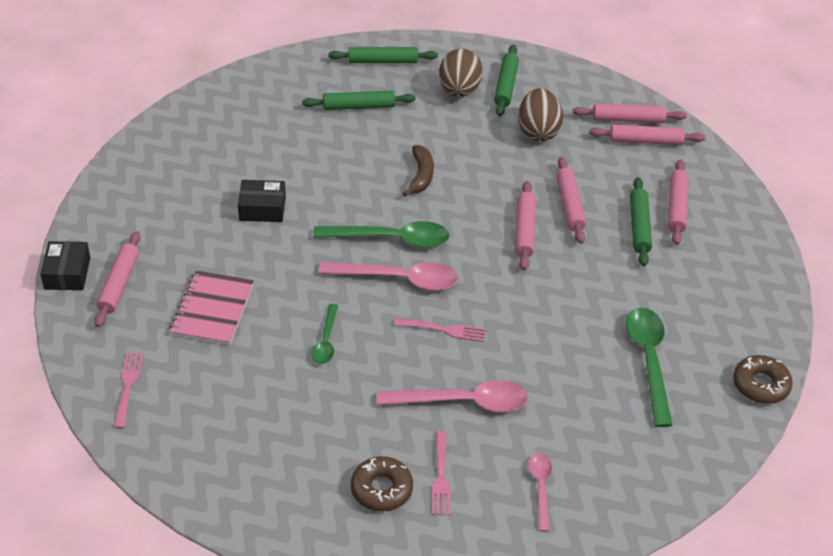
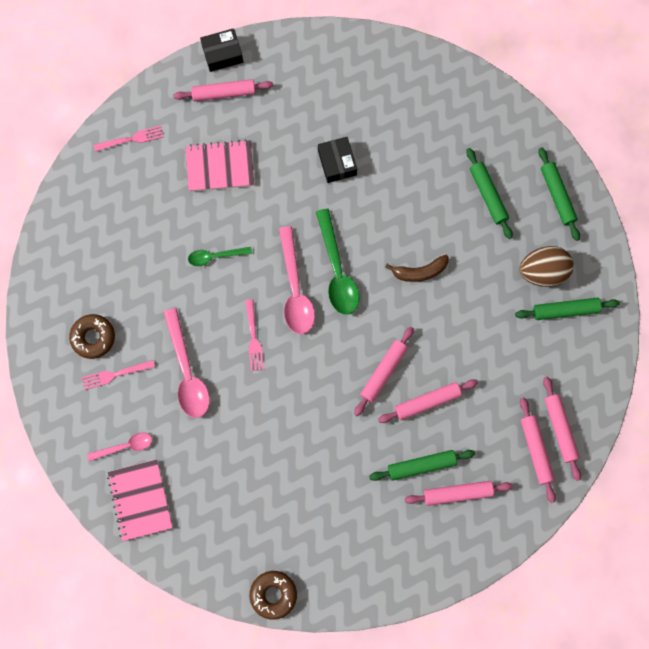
camera: 75 degrees right, 30 degrees up
(524, 230) = (383, 372): pink rolling pin -> pink rolling pin turned 45 degrees counterclockwise
(538, 131) = (512, 354): brown egg -> none
(615, 488) = (140, 500): none -> pink notebook
(649, 361) = (271, 502): green spoon -> none

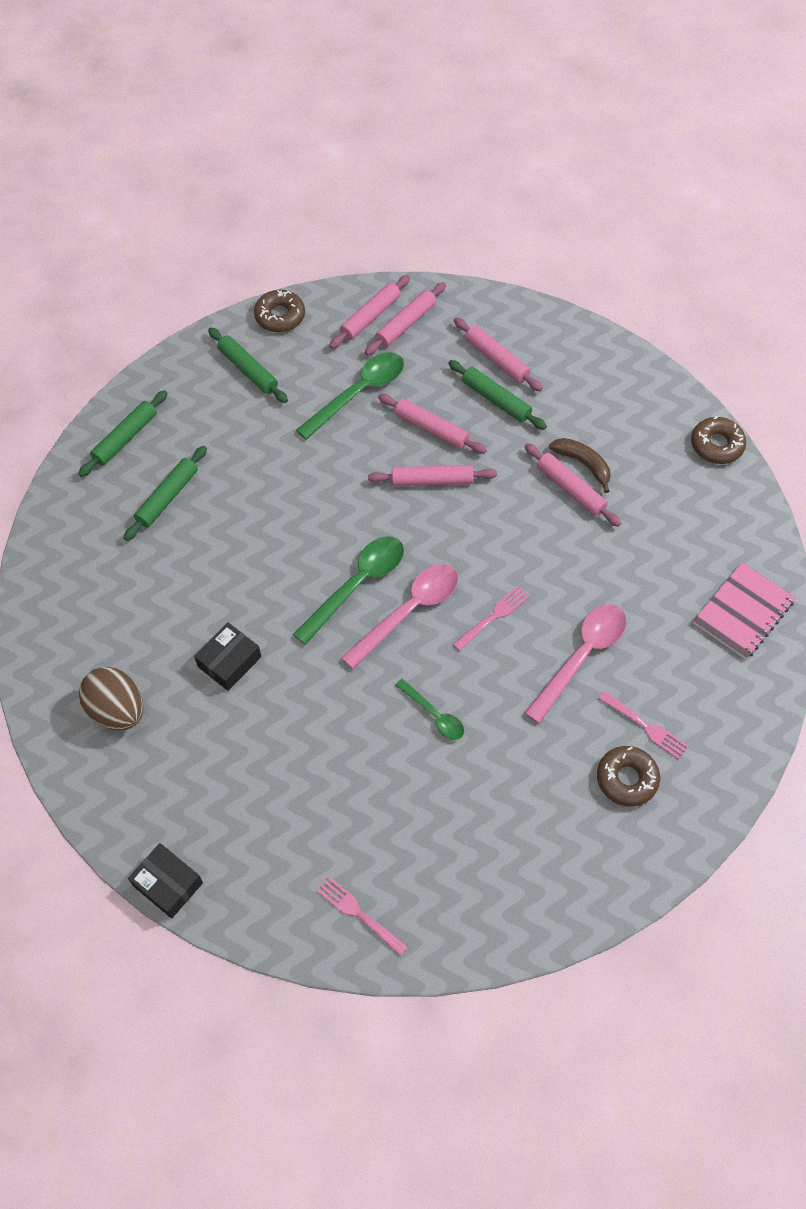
camera: 125 degrees left, 15 degrees down
(125, 446) = (707, 663): pink spoon -> none
(220, 167) = (322, 783): pink notebook -> none
(223, 93) = (222, 845): pink rolling pin -> pink rolling pin (570, 489)
(419, 272) = (300, 510): brown banana -> brown banana (583, 464)
(493, 373) = (358, 393): none -> green spoon
(542, 272) = (221, 408): brown egg -> brown egg (117, 710)
(603, 364) = (280, 316): none -> brown donut

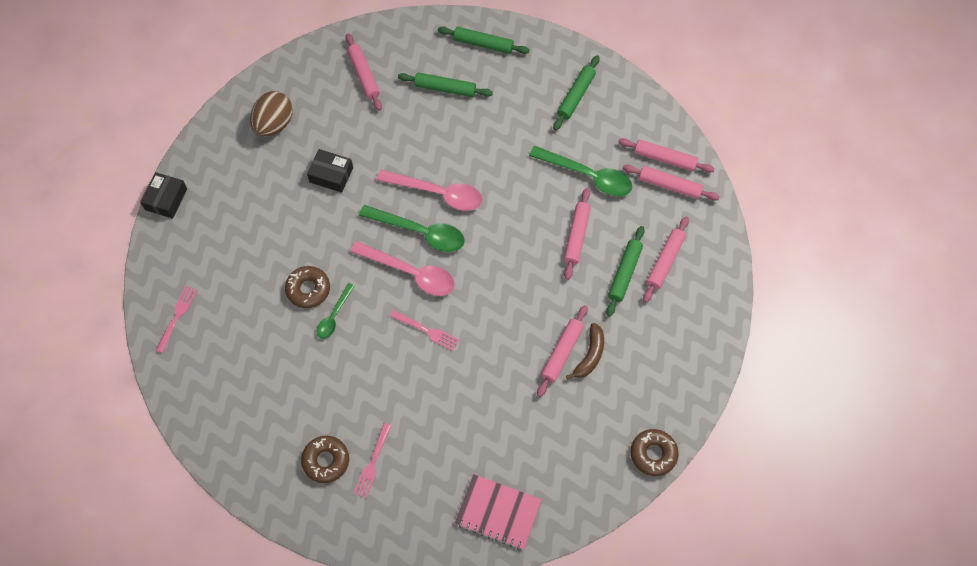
camera: 70 degrees right, 5 degrees up
(280, 316) = (636, 98): brown donut -> brown donut (308, 289)
(432, 480) = (529, 252): pink rolling pin -> pink rolling pin (364, 75)
(581, 657) = (415, 402): pink spoon -> pink spoon (437, 193)

